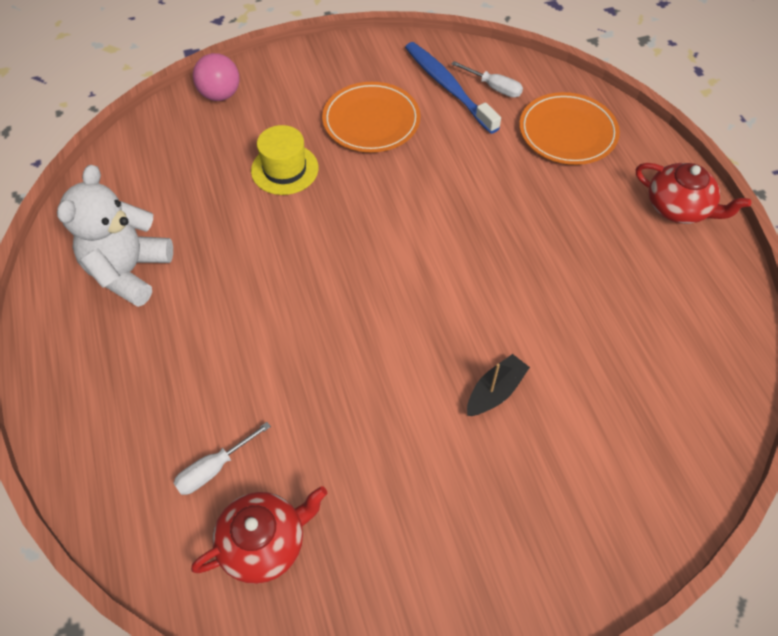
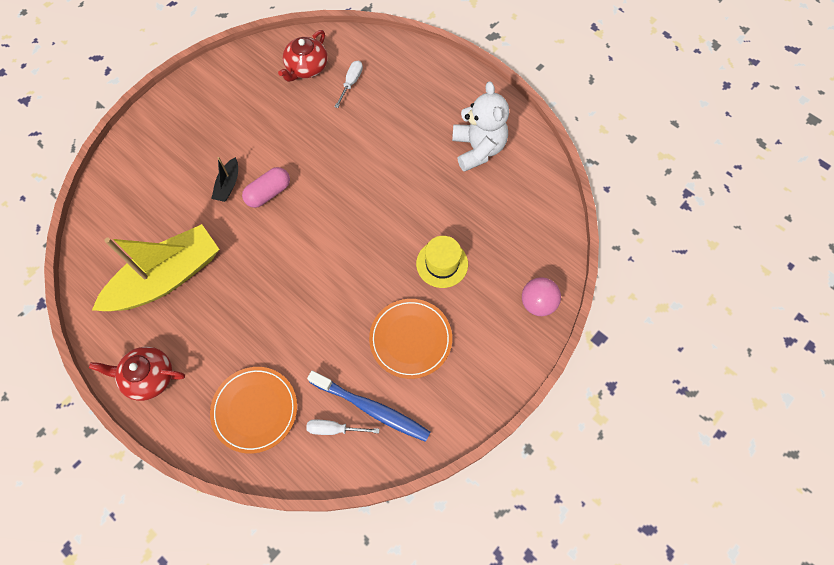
camera: 150 degrees right, 10 degrees up
(442, 350) = (268, 193): none -> pink capsule
(627, 303) = (167, 278): none -> yellow boat

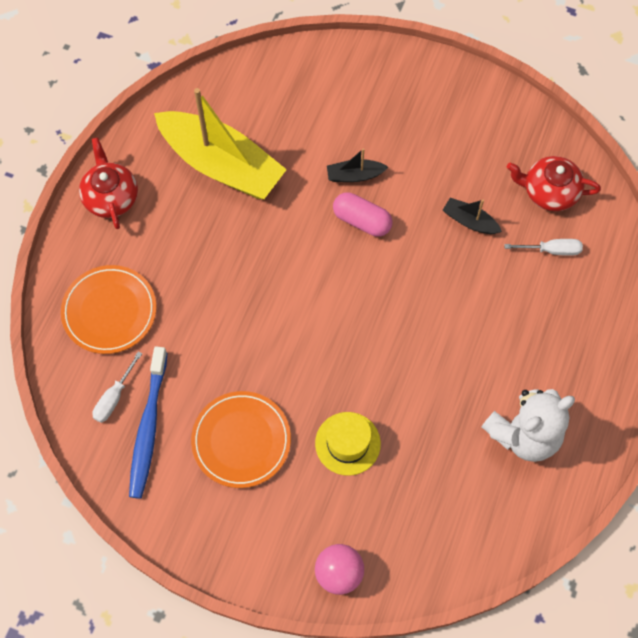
camera: 70 degrees right, 0 degrees up
(304, 123) = (469, 221): none -> black boat
(334, 429) = (114, 397): white screwdriver -> white screwdriver turned 135 degrees counterclockwise

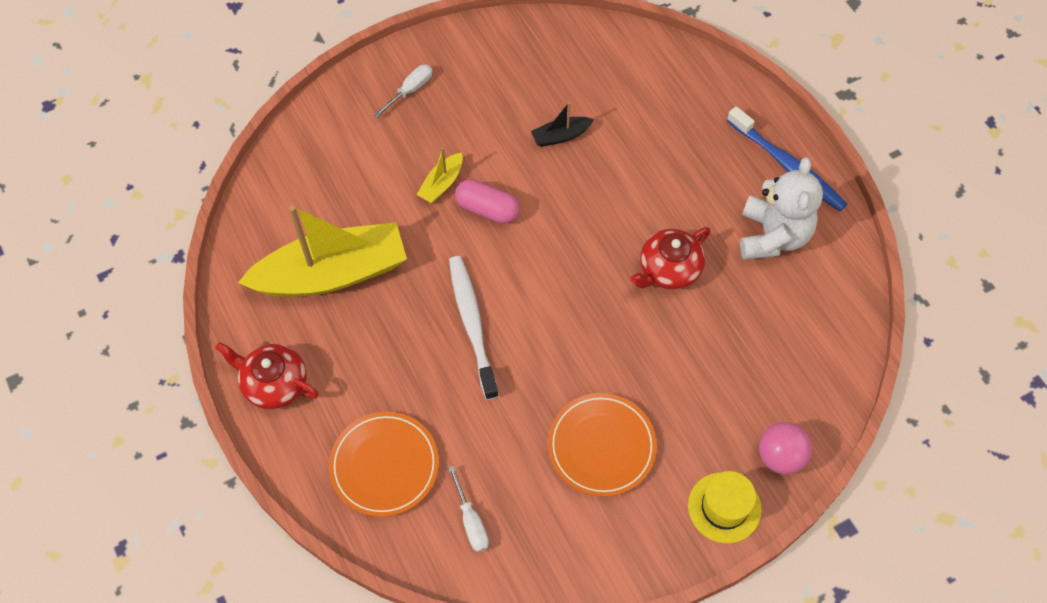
camera: 50 degrees left, 5 degrees down
(148, 427) = (524, 513): blue toothbrush -> blue toothbrush (787, 166)
(261, 283) = (472, 324): none -> white toothbrush
(347, 443) = (674, 366): yellow hat -> yellow hat (724, 507)
(354, 175) = (441, 184): black boat -> yellow boat
(362, 220) = (487, 209): pink capsule -> pink capsule turned 45 degrees clockwise
(549, 192) = (587, 66): red teapot -> red teapot (668, 269)
(551, 250) = (637, 102): white screwdriver -> white screwdriver (410, 90)

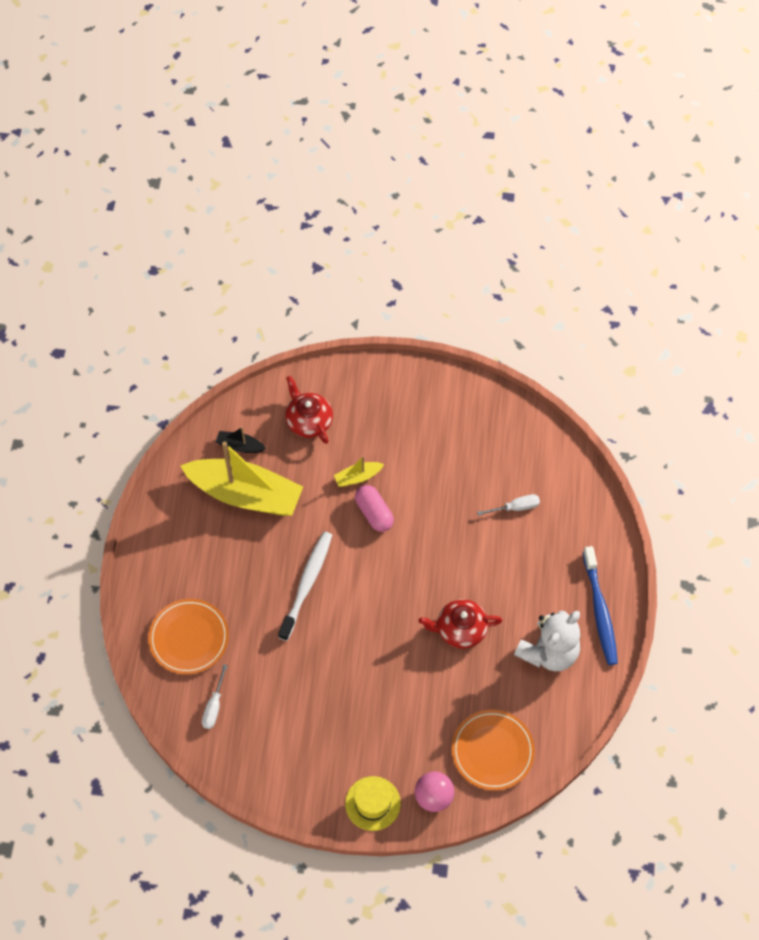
camera: 35 degrees right, 0 degrees up
(274, 383) = (161, 543): red teapot -> red teapot (308, 421)
(410, 90) = (386, 398): white screwdriver -> white screwdriver (515, 507)
(560, 136) = (461, 492): black boat -> black boat (240, 446)
(601, 446) = (327, 714): orange plate -> orange plate (492, 751)

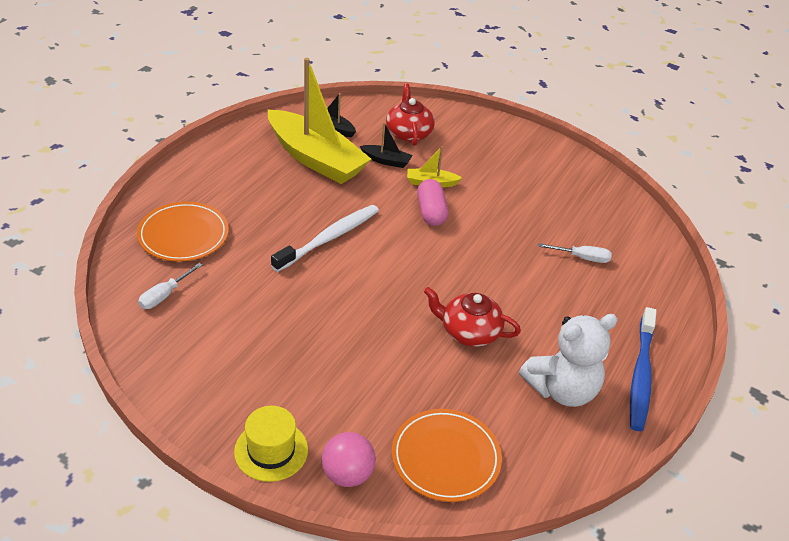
camera: 20 degrees right, 20 degrees down
(307, 467) = (386, 161): none -> black boat

